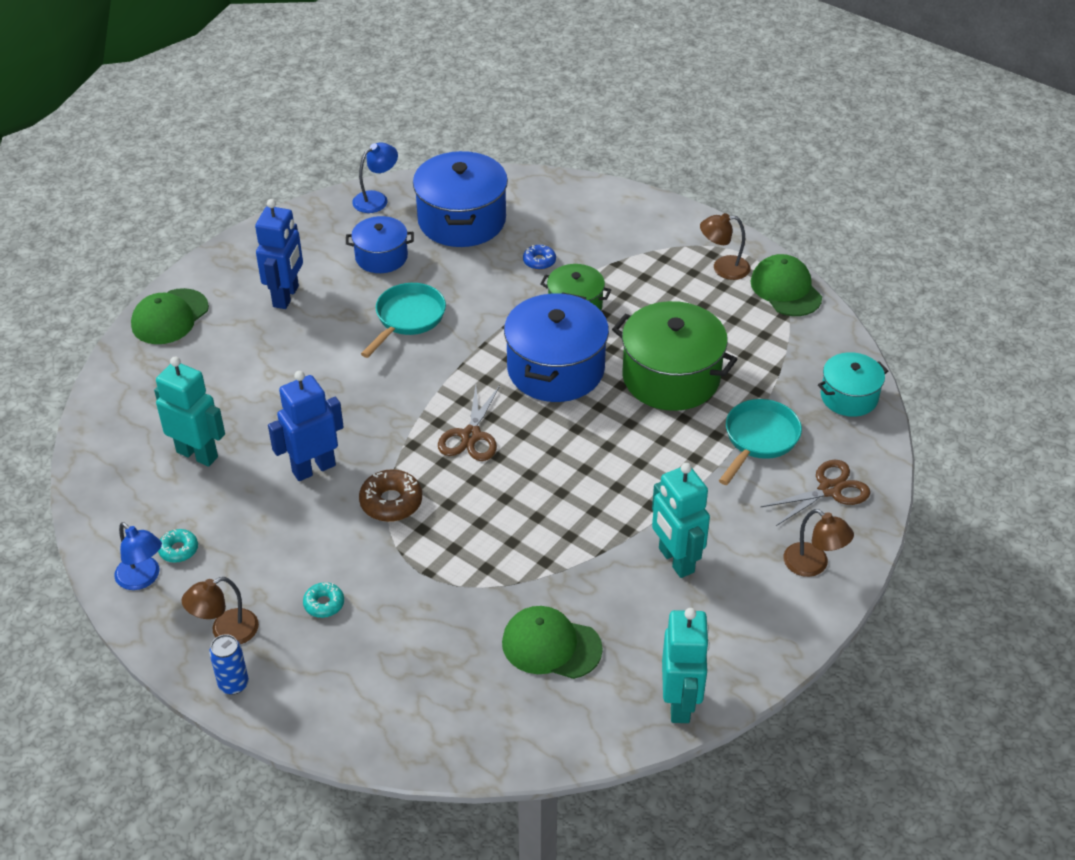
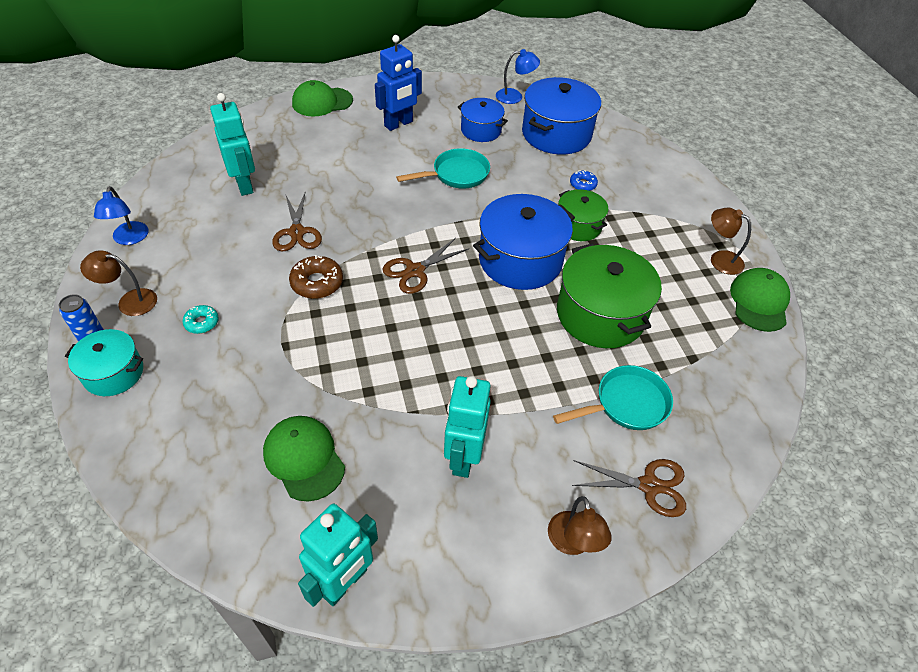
camera: 35 degrees right, 5 degrees up
(178, 550) = (167, 234): turquoise donut -> none
(313, 468) = (297, 232): blue robot -> brown scissors
(849, 397) = (739, 418): turquoise pot -> turquoise pot (113, 373)

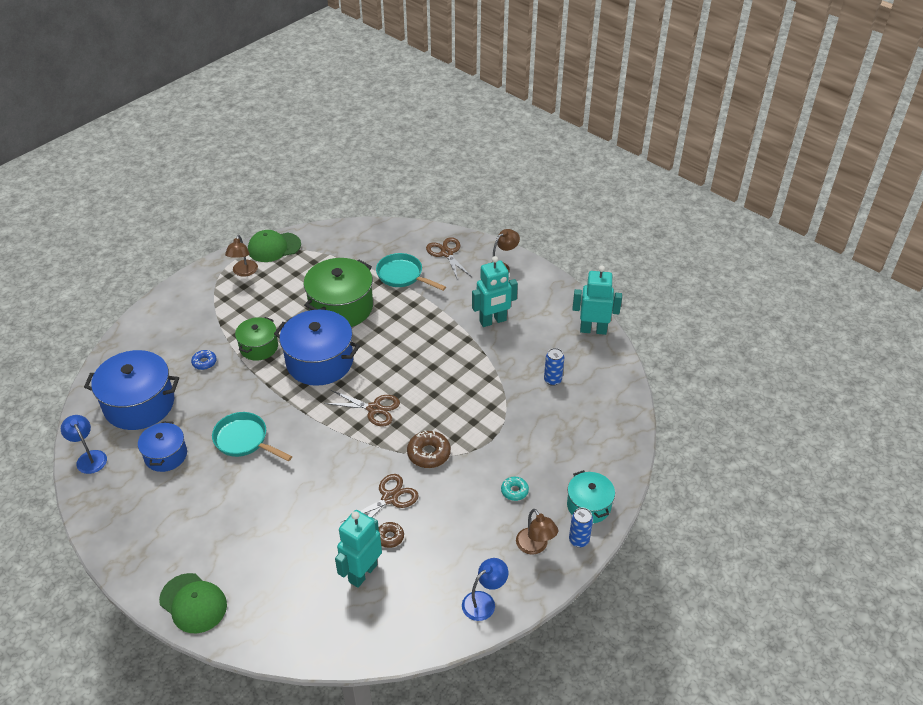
camera: 120 degrees left, 5 degrees down
(258, 214) = (390, 537): none -> brown donut
(304, 459) = (552, 380): green cap -> blue can
(399, 124) = (193, 518): blue robot -> none

